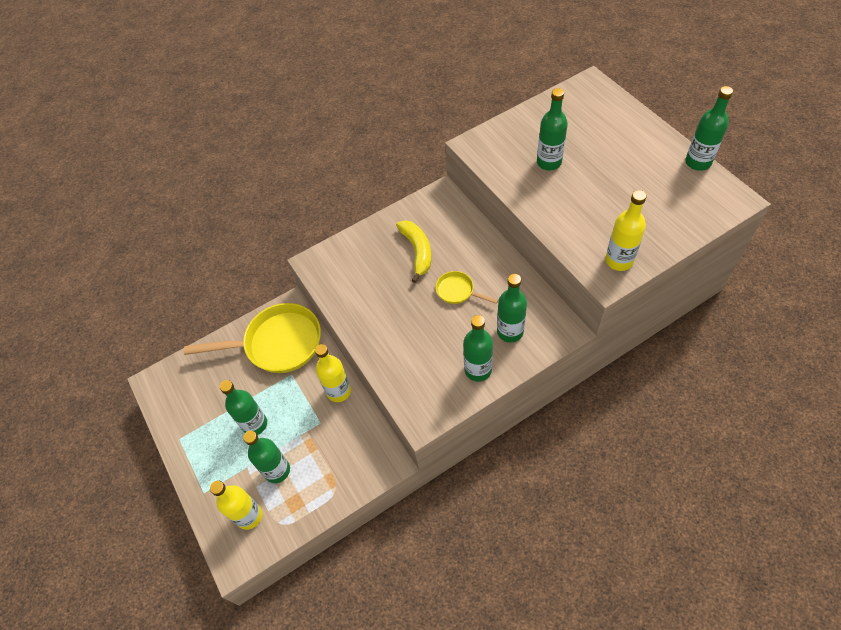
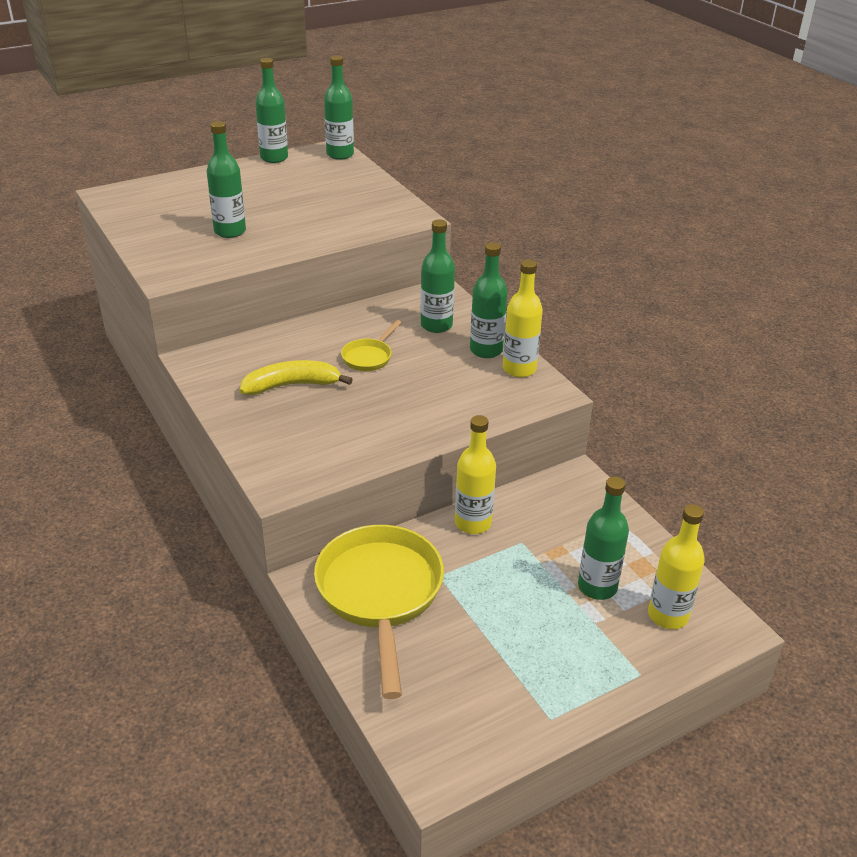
camera: 95 degrees left, 20 degrees down
(255, 424) = (524, 616): green bottle -> green bottle (340, 154)
(619, 261) = (392, 209): yellow bottle -> yellow bottle (519, 369)

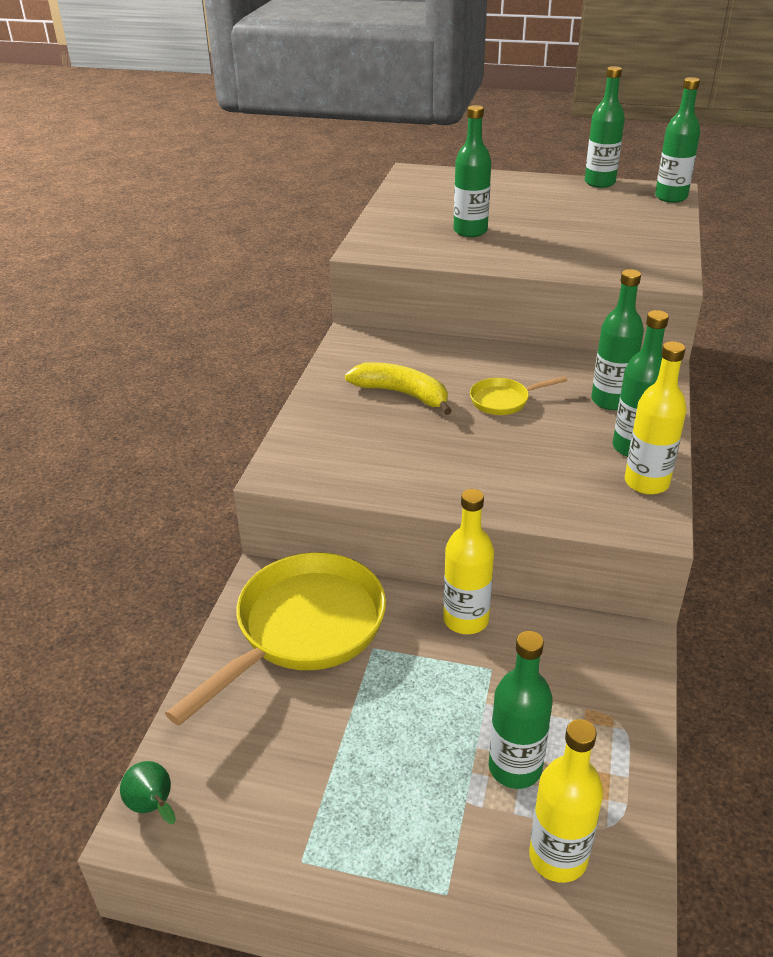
camera: 45 degrees right, 0 degrees up
(427, 762) = (153, 807): none -> green pear

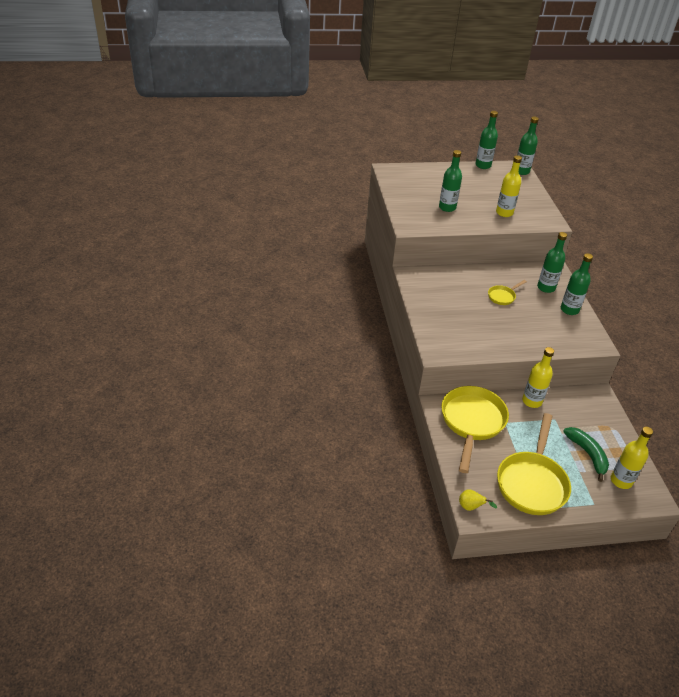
camera: 25 degrees left, 5 degrees up
(153, 807) = (471, 507): green pear -> yellow pear
(333, 793) = (532, 482): none -> yellow pan
(402, 394) = (457, 302): yellow banana -> none
(515, 767) = (587, 454): green bottle -> green banana
(646, 482) = (584, 325): yellow bottle -> yellow bottle (504, 213)

